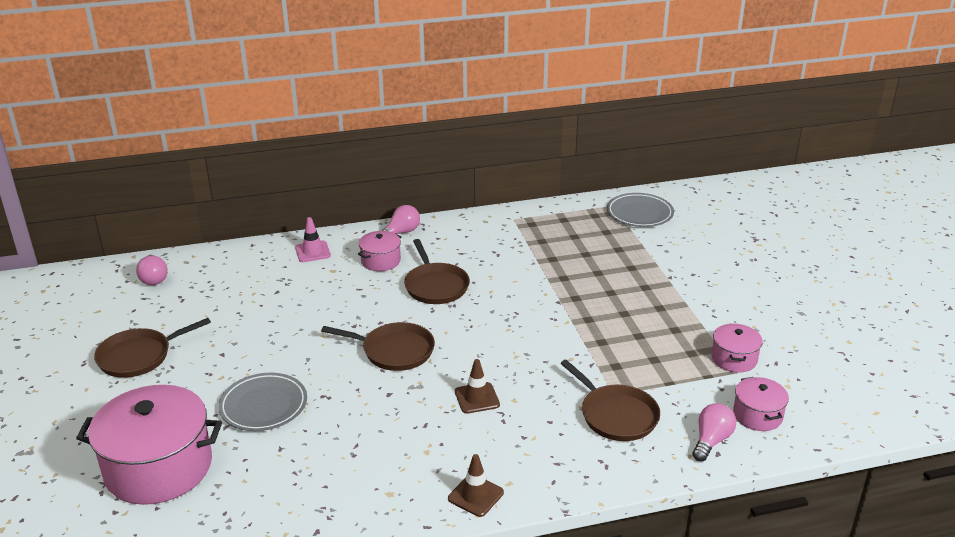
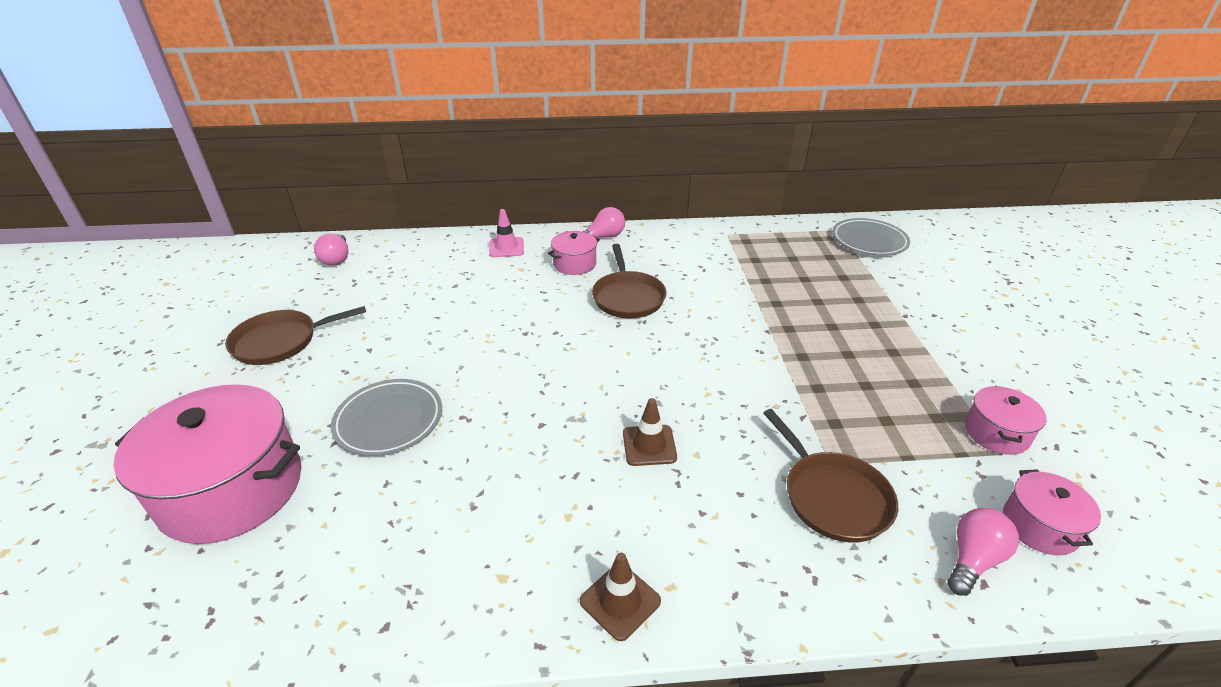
camera: 10 degrees right, 5 degrees up
(394, 351) = (562, 369): brown pan -> none

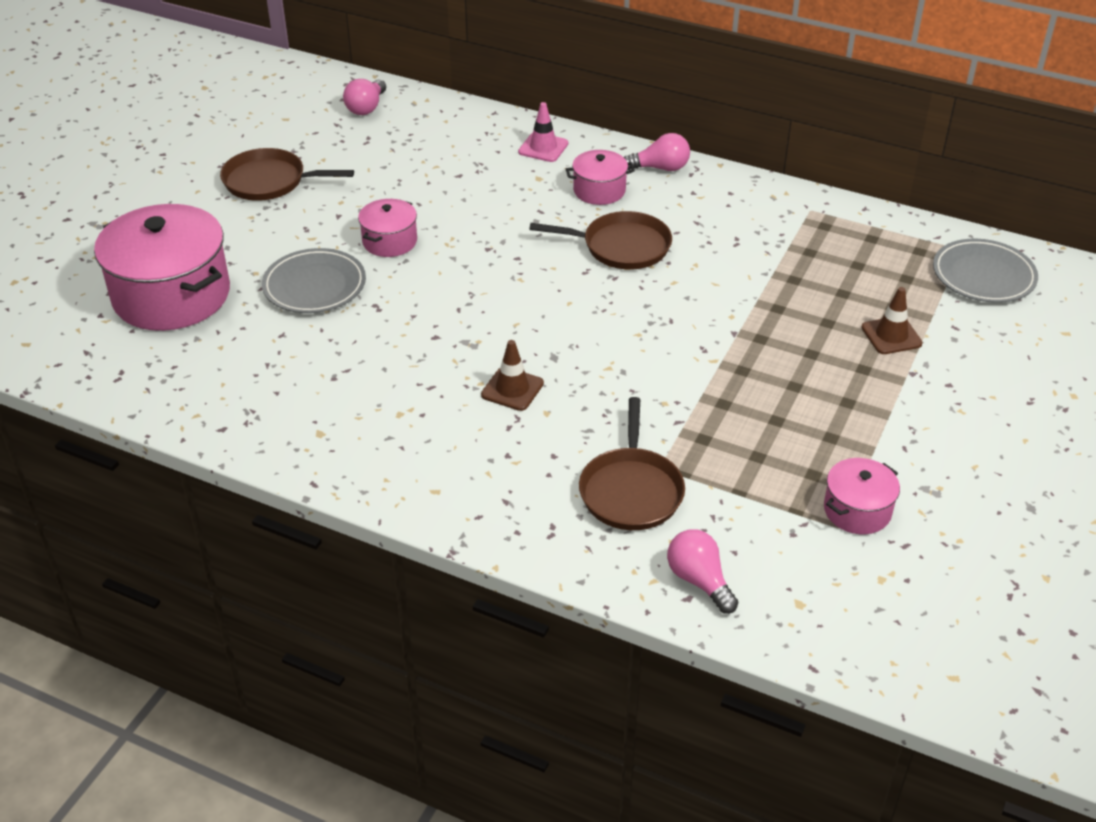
camera: 30 degrees right, 5 degrees up
(620, 601) = (390, 483): brown traffic cone -> brown traffic cone (891, 335)
(628, 297) = (622, 247): brown pan -> brown pan turned 105 degrees counterclockwise
(972, 560) = (699, 581): pink light bulb -> pink light bulb turned 105 degrees counterclockwise
(1039, 526) = (794, 588): pink pot -> pink pot (389, 241)

